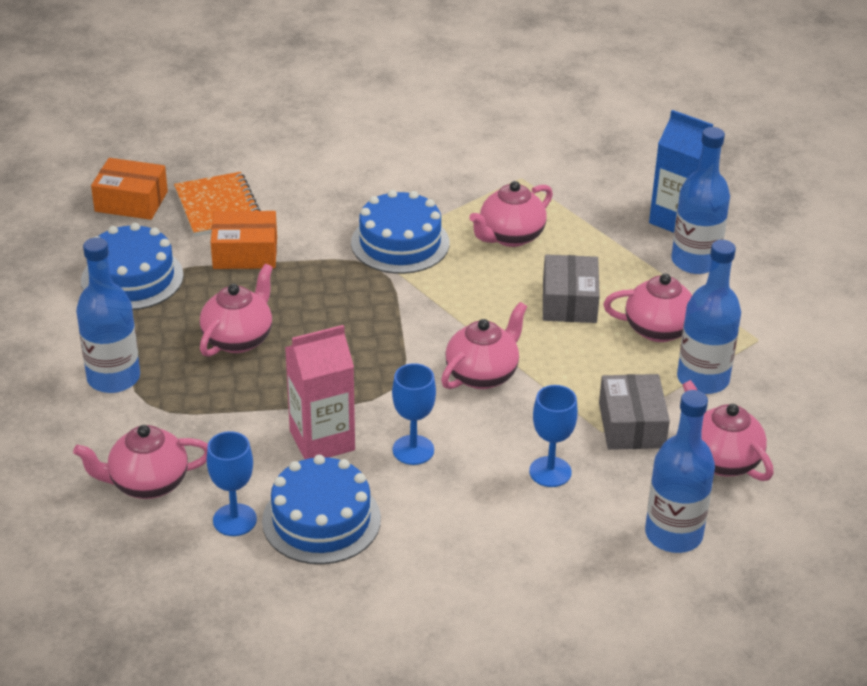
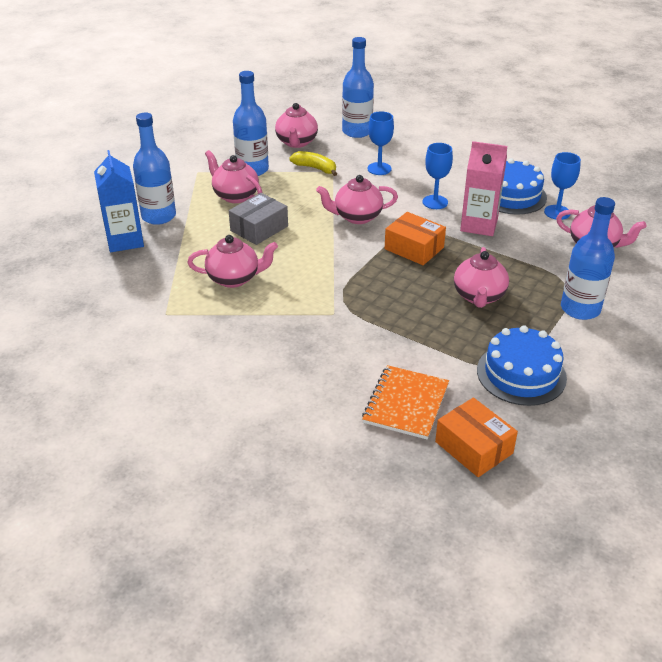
camera: 140 degrees left, 0 degrees up
(238, 339) = (479, 296): pink teapot -> pink teapot turned 60 degrees counterclockwise
(245, 253) = (421, 353): orange box -> orange box (414, 248)
(400, 243) = (308, 308): blue cake -> none
(631, 425) = (315, 168): grey box -> yellow banana

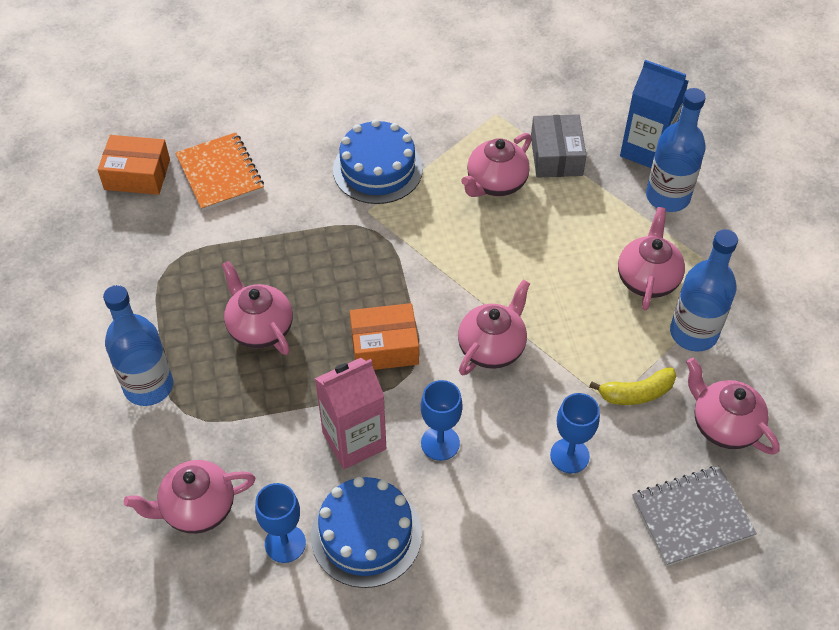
camera: 135 degrees right, 15 degrees up
(235, 196) = (647, 279): pink teapot -> pink teapot turned 75 degrees counterclockwise
(259, 228) = (560, 255): grey box -> grey box (556, 156)
(357, 131) = (692, 517): blue bottle -> grey notebook
(521, 374) = (150, 265): blue cake -> blue cake (377, 169)

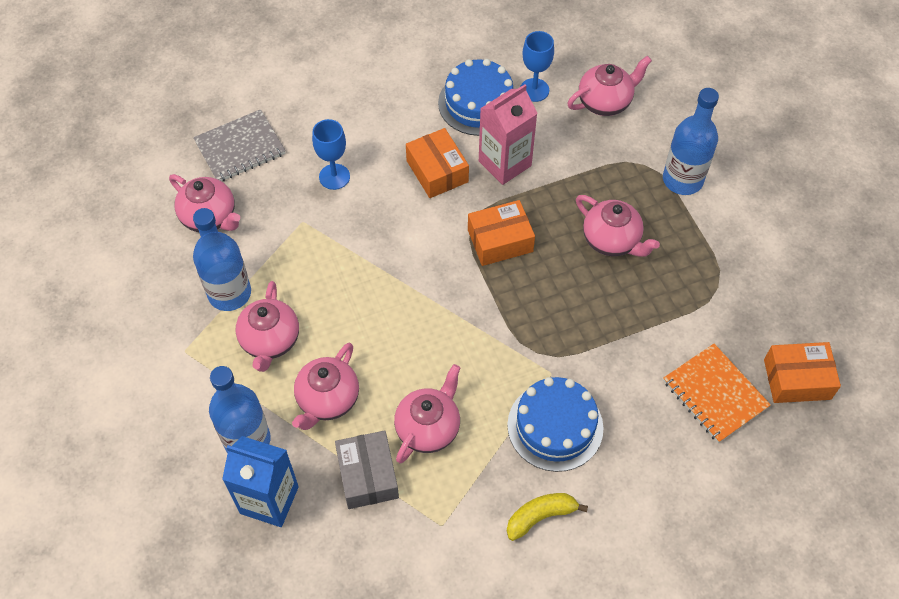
camera: 170 degrees right, 5 degrees up
(440, 443) = (437, 171): blue goblet -> orange box
(492, 348) = (407, 253): pink teapot -> pink teapot (327, 399)
(636, 393) = (281, 233): yellow banana -> yellow banana (540, 516)

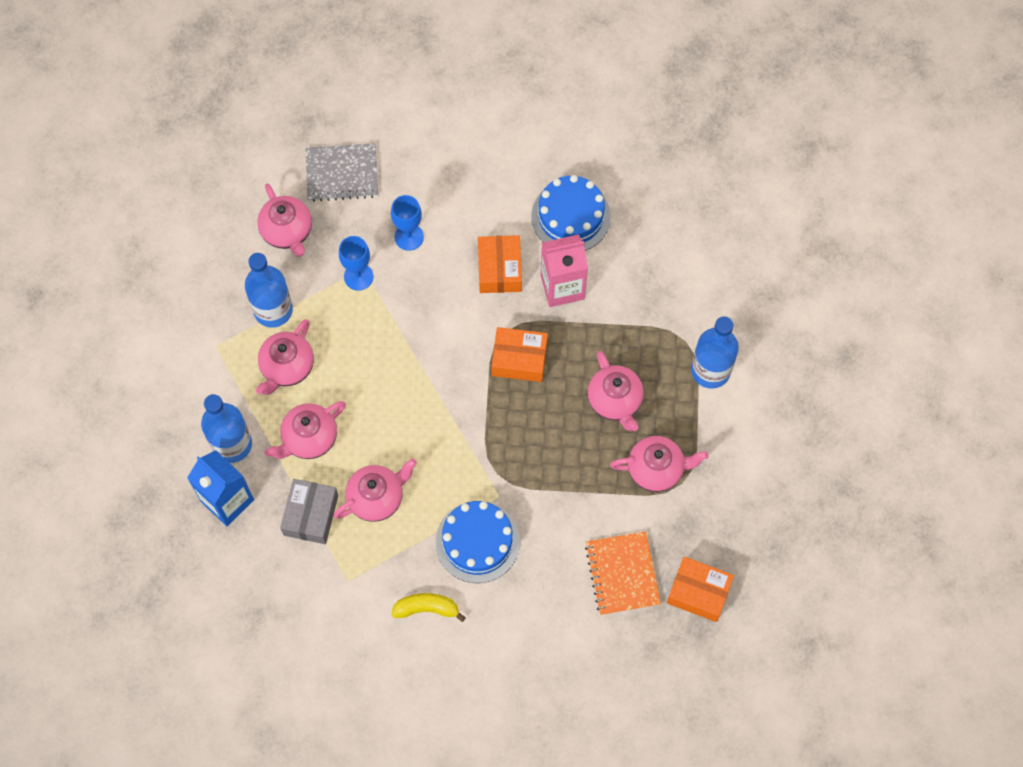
camera: 25 degrees right, 10 degrees up
(534, 90) = (628, 224): blue goblet -> blue goblet (358, 276)
(605, 102) = (685, 264): pink teapot -> pink teapot (656, 469)

